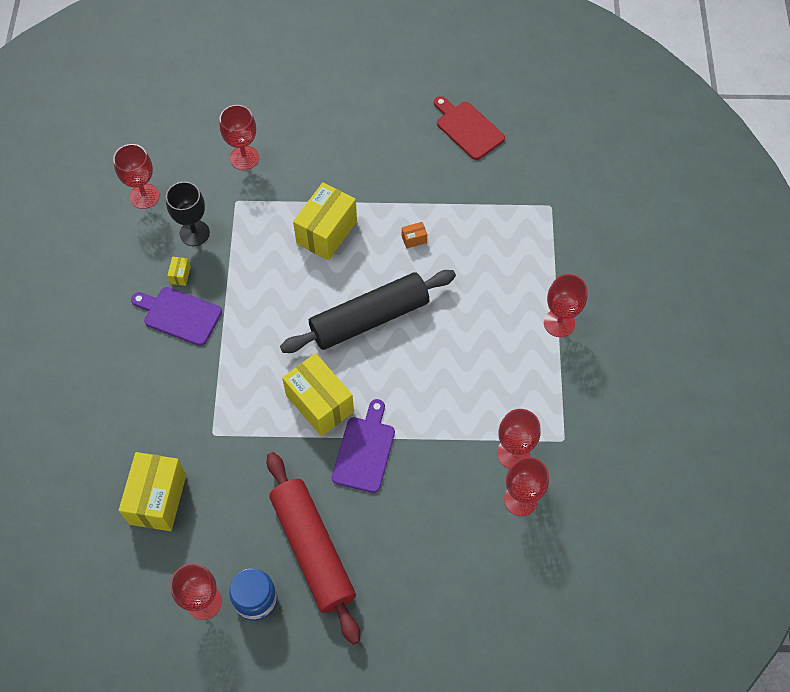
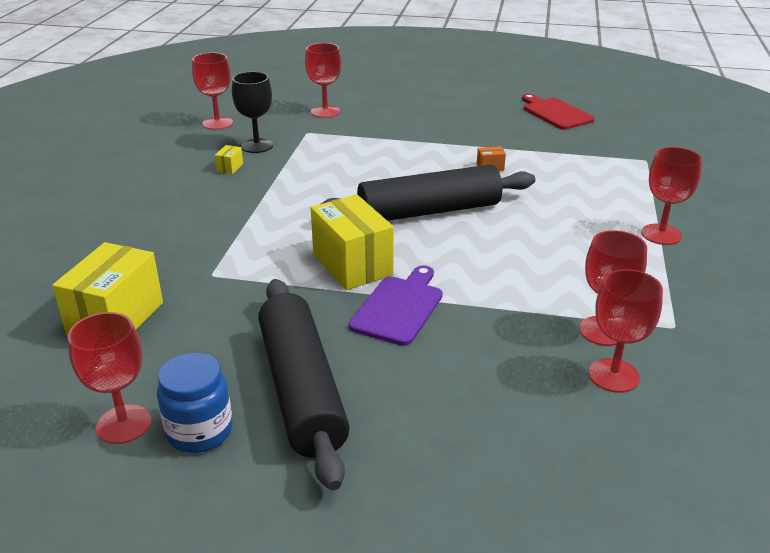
camera: 10 degrees right, 30 degrees down
(179, 315) = (216, 191): purple cutting board -> none
(312, 549) = (301, 389): red rolling pin -> black rolling pin
(326, 232) = (395, 156): yellow box -> none

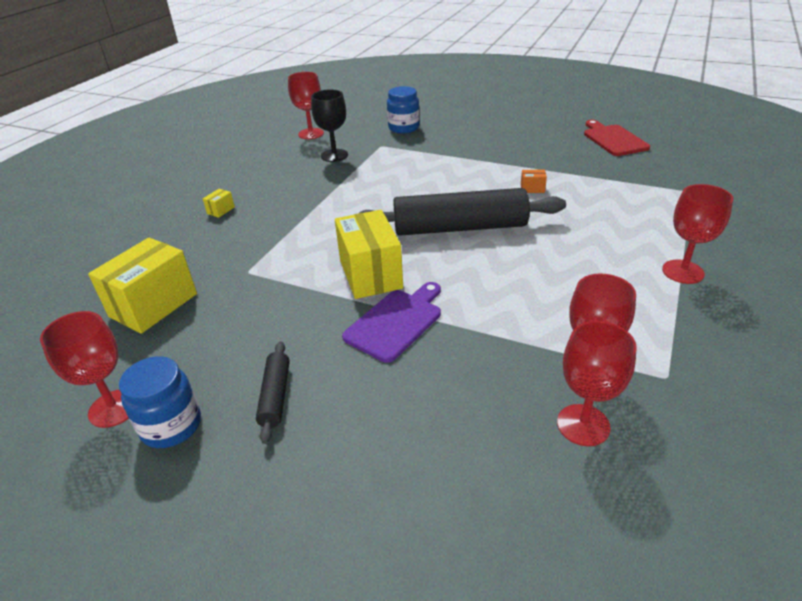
camera: 15 degrees right, 5 degrees up
(230, 168) = (304, 174): yellow box -> yellow box (221, 210)
(301, 389) = (275, 396): black rolling pin -> black rolling pin, size x0.45
(325, 112) = (403, 128): red goblet -> blue jar

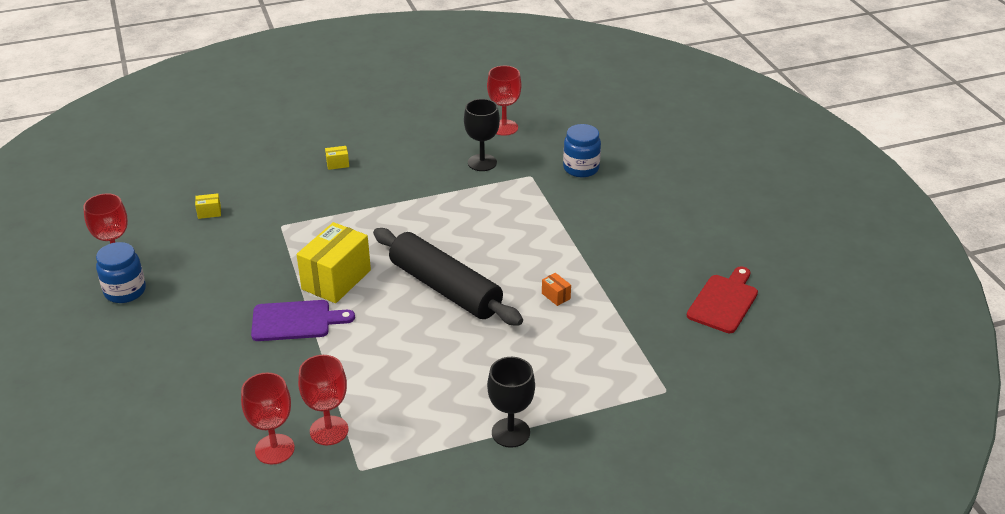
camera: 45 degrees right, 0 degrees up
(154, 305) = (209, 213): yellow box -> yellow box, size x0.40
(275, 396) = (181, 313): black rolling pin -> none
(683, 272) = (510, 432): red goblet -> black goblet

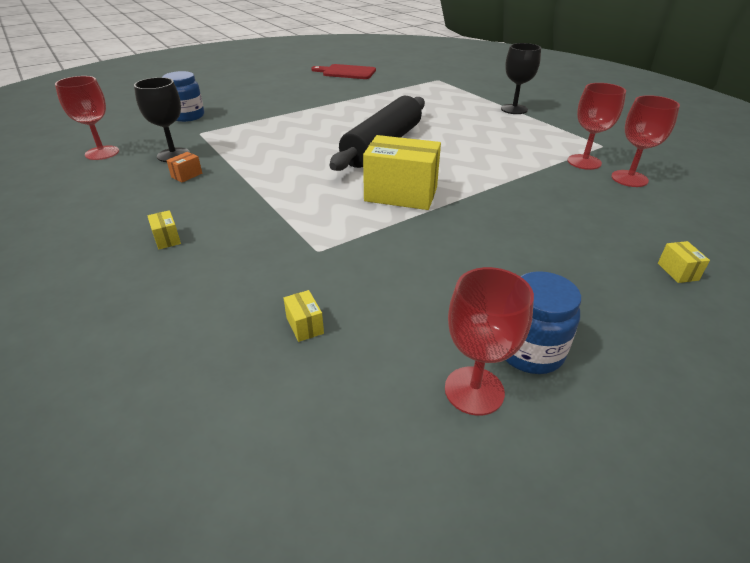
camera: 105 degrees left, 0 degrees up
(133, 397) = (677, 271): none -> yellow box
(295, 321) = (477, 203): purple cutting board -> none
(556, 296) = (368, 110): orange box -> orange box (187, 175)

